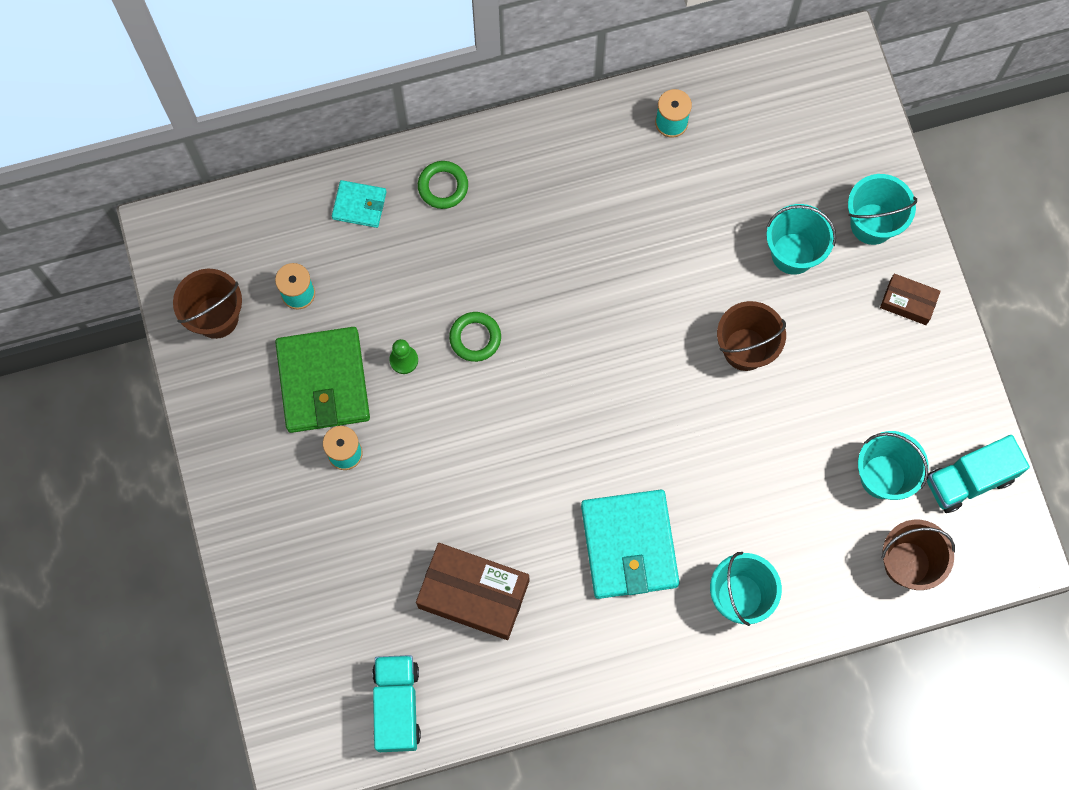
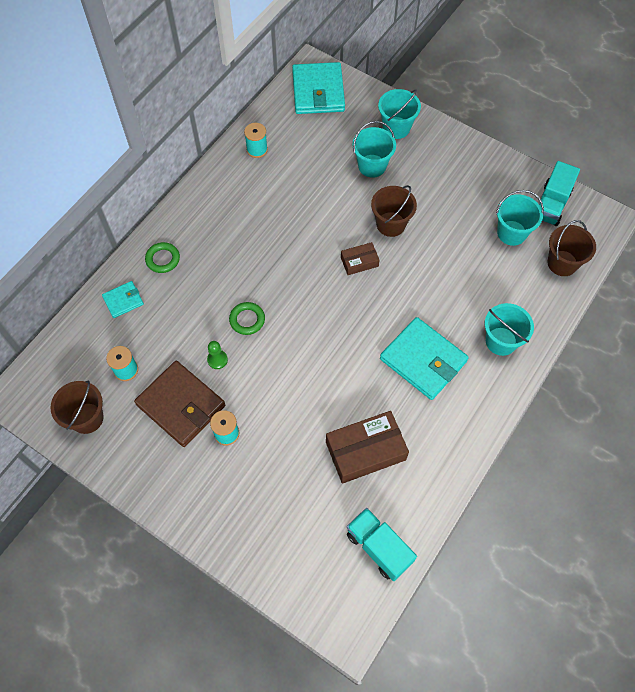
camera: 40 degrees left, 10 degrees down
(323, 382) = (181, 405): green wallet -> brown wallet
(819, 96) = (318, 91): none -> turquoise wallet
(908, 302) = (446, 149): brown box -> brown box (359, 262)

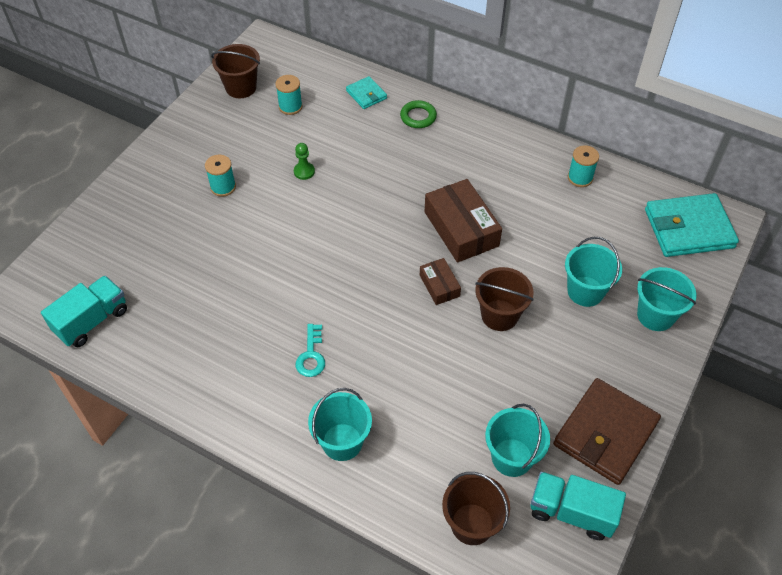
camera: 85 degrees right, 10 degrees down
(181, 405) = (253, 150): brown wallet -> brown wallet (605, 433)
(247, 320) = (352, 190): green ring -> none
(365, 451) = (199, 304): brown box -> brown box (461, 229)
(423, 360) = (311, 355): turquoise wallet -> turquoise key

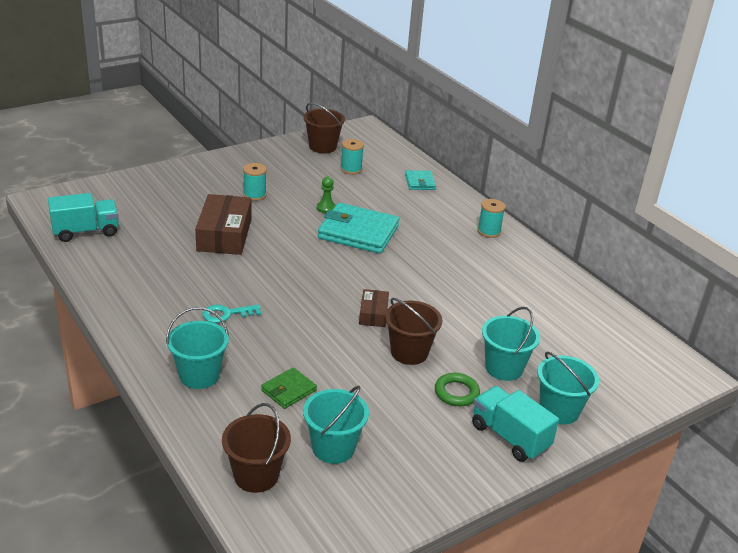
camera: 25 degrees right, 20 degrees down
(311, 355) = (226, 314): turquoise key -> turquoise key turned 45 degrees clockwise
(418, 117) = (451, 209): green ring -> green ring (456, 392)
(431, 415) = (288, 390): none -> green wallet
(461, 229) = (425, 287): brown box -> brown box (224, 235)
(571, 512) = (353, 509): turquoise truck -> turquoise truck (509, 437)
(580, 178) = (565, 294): turquoise spool -> turquoise spool (489, 231)
(605, 433) = (436, 469): brown wallet -> none
(688, 228) = (645, 365): turquoise wallet -> turquoise wallet (358, 232)

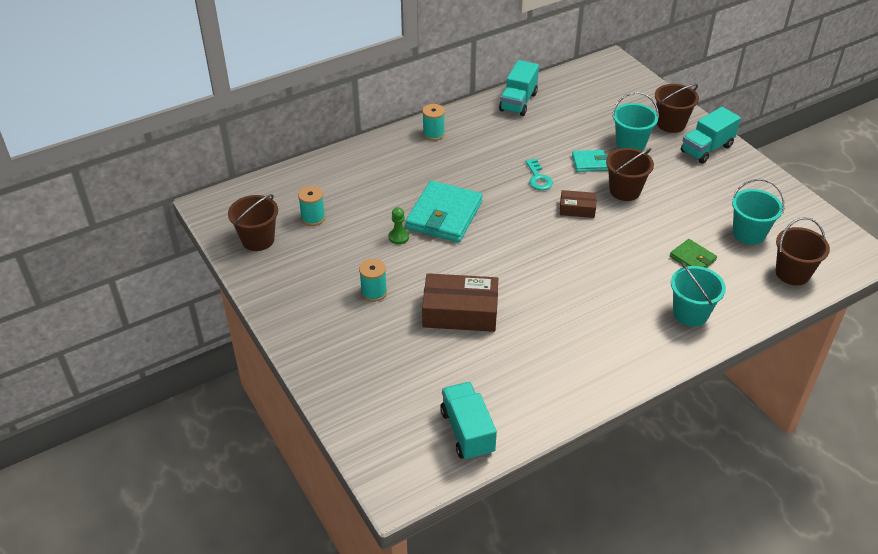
camera: 85 degrees left, 10 degrees up
(226, 314) = (599, 301): turquoise key -> turquoise key (538, 178)
(419, 182) = (341, 170): turquoise wallet -> turquoise wallet (589, 163)
(456, 392) = (667, 169): green ring -> none
(559, 410) = (671, 124): turquoise bucket -> brown bucket
(566, 289) = (518, 102): none -> turquoise truck

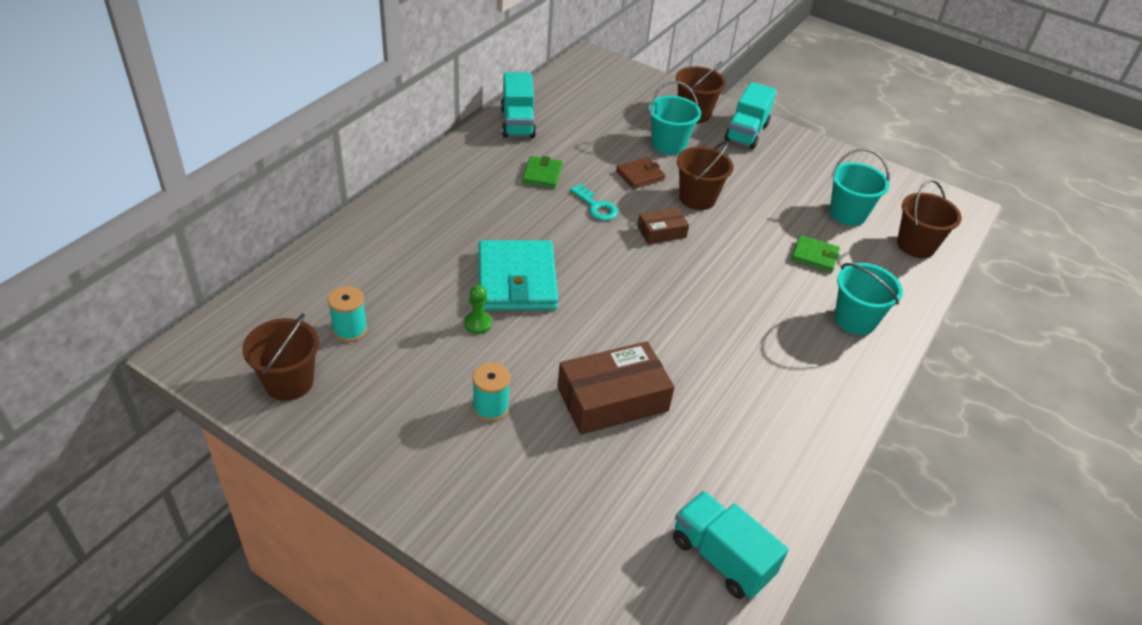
camera: 30 degrees left, 0 degrees up
(433, 134) = (441, 182): turquoise spool -> none
(512, 145) = (542, 175): none -> green wallet
(589, 163) = (640, 175): turquoise wallet -> brown wallet

